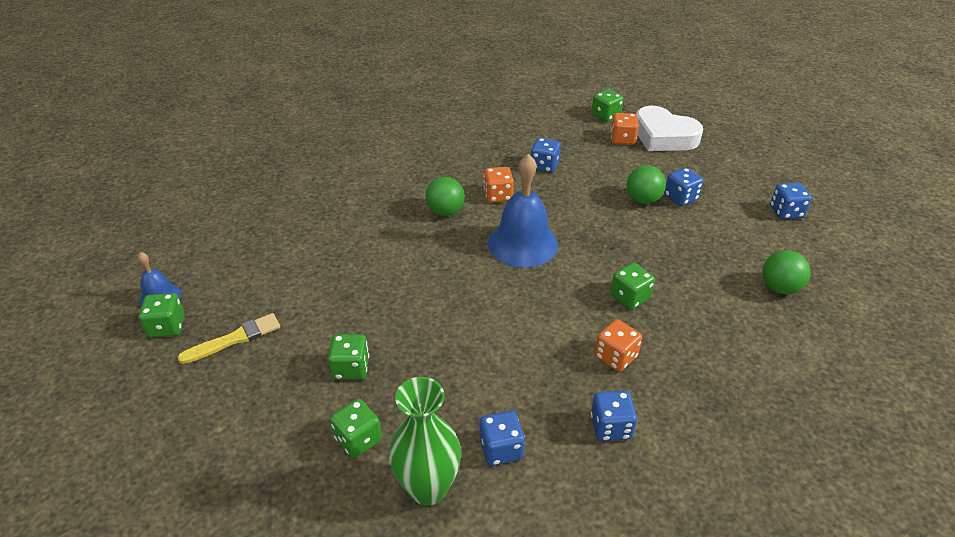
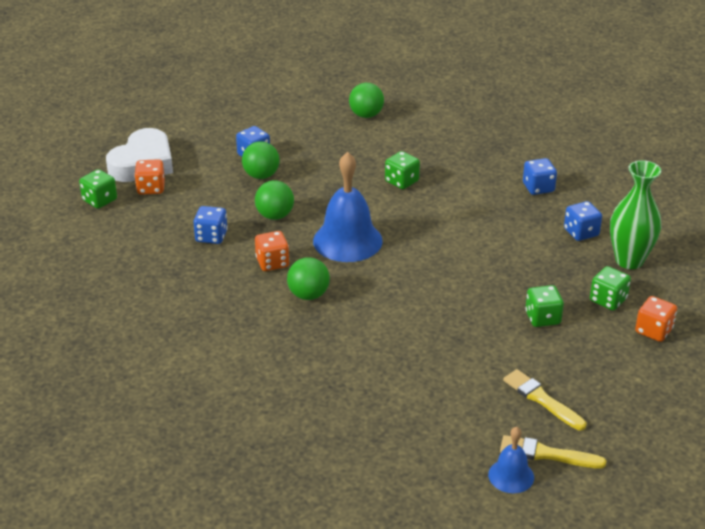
camera: 100 degrees left, 5 degrees down
(167, 326) = (547, 454): green dice -> yellow brush
(572, 202) = (275, 216): none -> green ball
(615, 357) = (471, 187): orange dice -> orange dice (653, 331)
(786, 212) = (264, 105): blue dice -> none

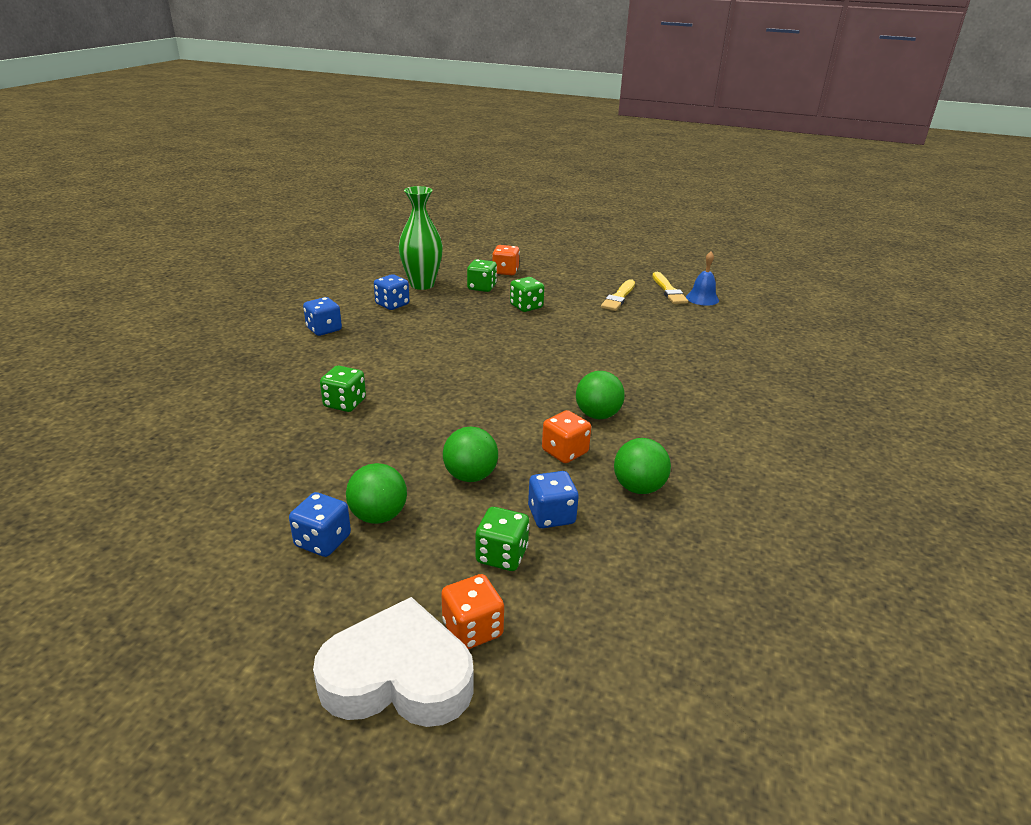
camera: 115 degrees left, 5 degrees down
(99, 200) = (546, 686): green dice -> green dice (502, 555)
(347, 240) = (486, 413): blue bell -> none
(366, 115) = (172, 463): green ball -> green ball (638, 487)

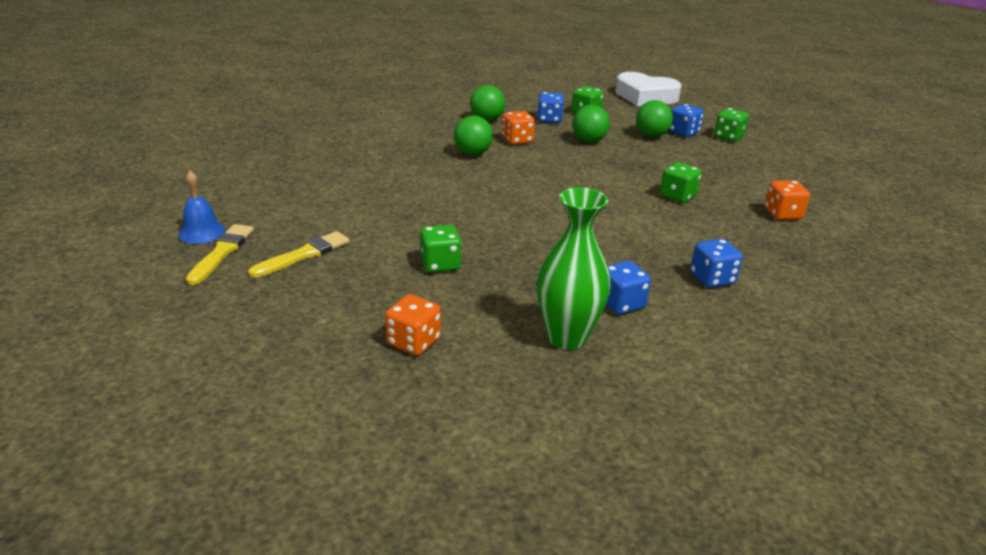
camera: 160 degrees left, 0 degrees up
(472, 629) = (610, 100): orange dice -> orange dice (782, 214)
(482, 287) = (477, 312): green dice -> green dice (728, 137)

